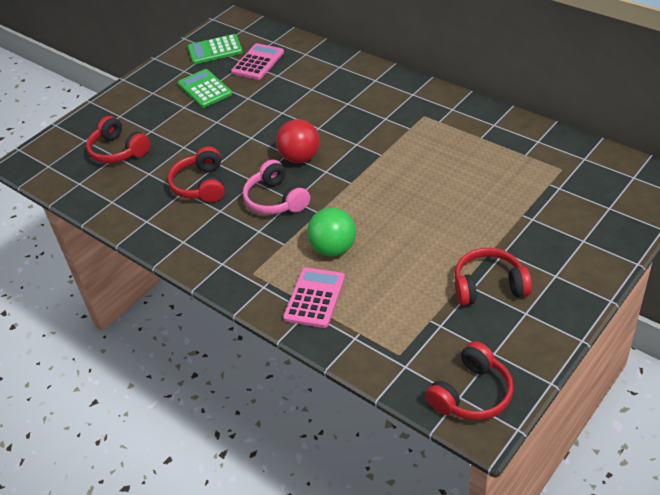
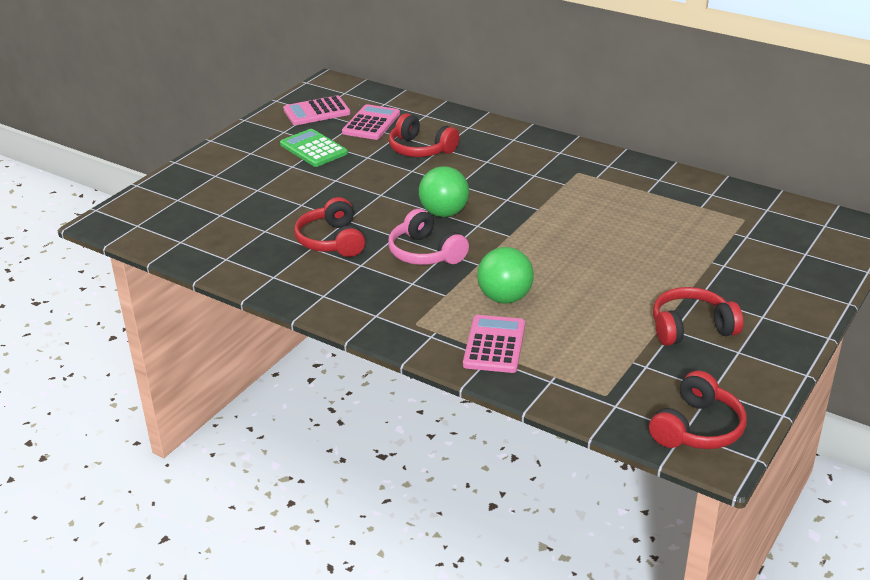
camera: 10 degrees left, 10 degrees down
(118, 151) = (222, 209): red headphones -> red headphones (420, 149)
(215, 50) = (316, 112): green calculator -> pink calculator
(300, 158) = (444, 213): red ball -> green ball

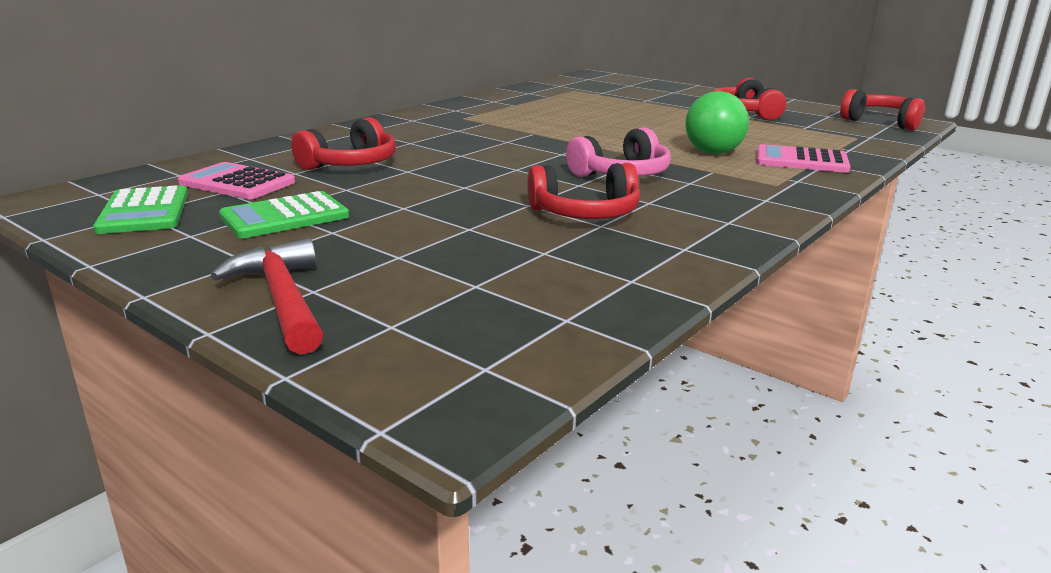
camera: 85 degrees left, 10 degrees down
(205, 170) = (282, 299): none -> red hammer
(316, 112) = (144, 211): pink calculator -> green calculator
(444, 213) = (528, 163): green ball -> none

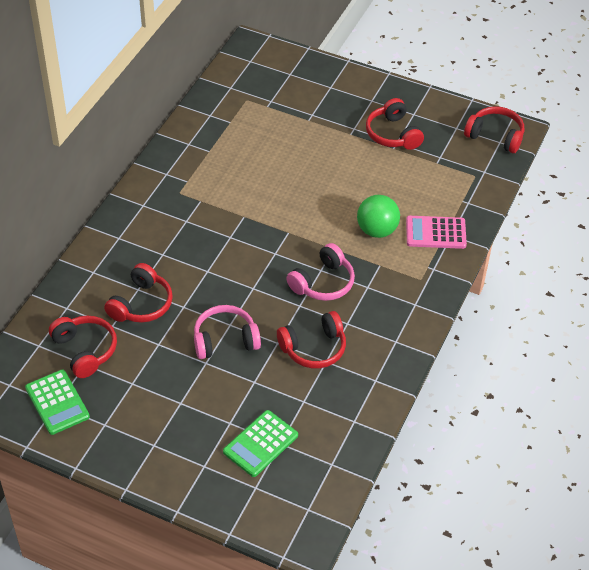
camera: 15 degrees left, 25 degrees up
(237, 183) = (85, 350): pink calculator -> red headphones
(282, 299) = (194, 477): red hammer -> none
(285, 217) = (143, 390): green calculator -> green calculator (260, 444)
(448, 195) = (225, 340): none -> pink headphones

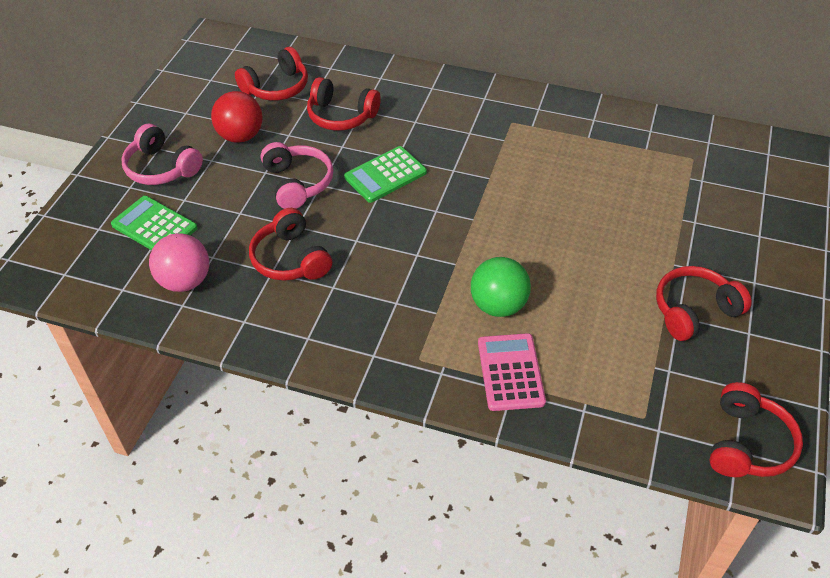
camera: 85 degrees right, 0 degrees up
(57, 402) = (212, 80): green calculator -> green calculator (385, 175)
(152, 380) = (240, 136): none -> red ball
(323, 283) = (395, 258): pink headphones -> pink headphones (161, 168)
(328, 419) = (185, 281): none -> pink ball

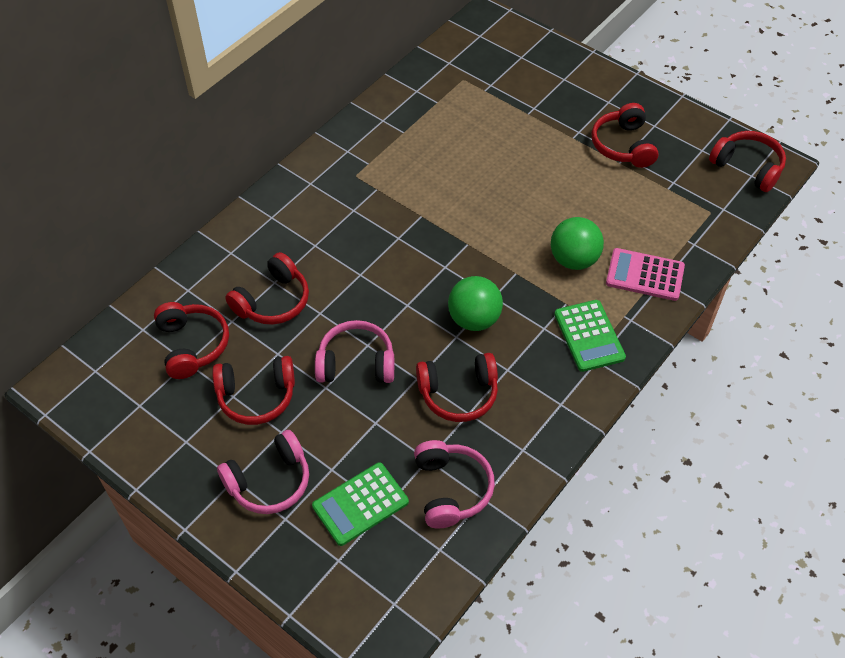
camera: 70 degrees left, 5 degrees up
(185, 281) = (451, 489): pink ball -> pink headphones
(240, 136) = (256, 396): red ball -> red headphones
(382, 247) = (474, 319): none -> green ball
(385, 175) = (379, 290): green calculator -> green calculator (589, 336)

